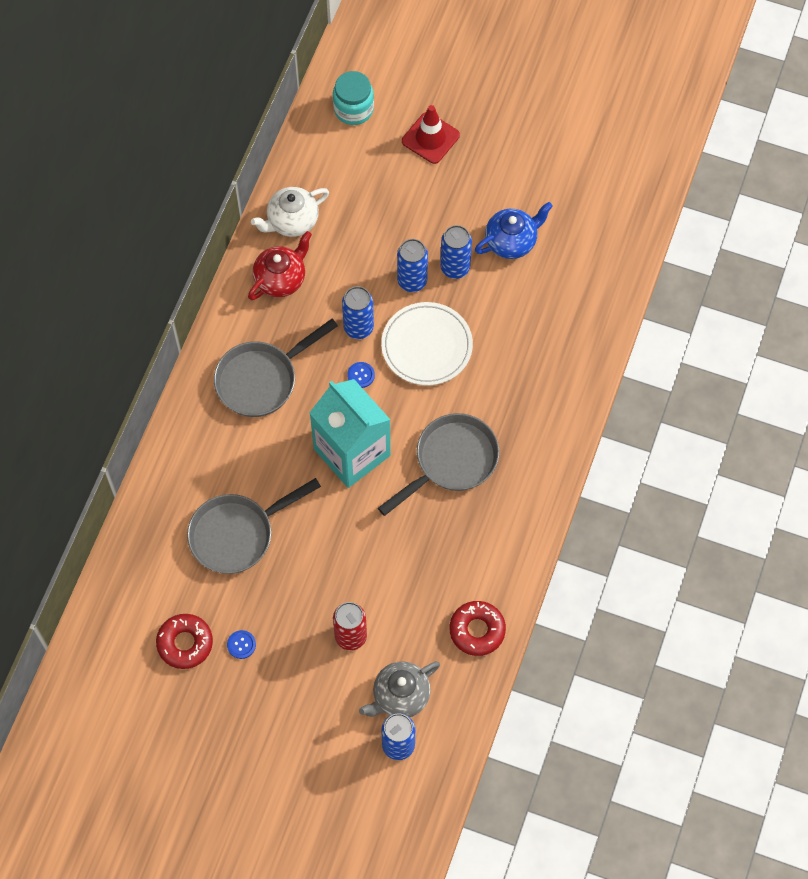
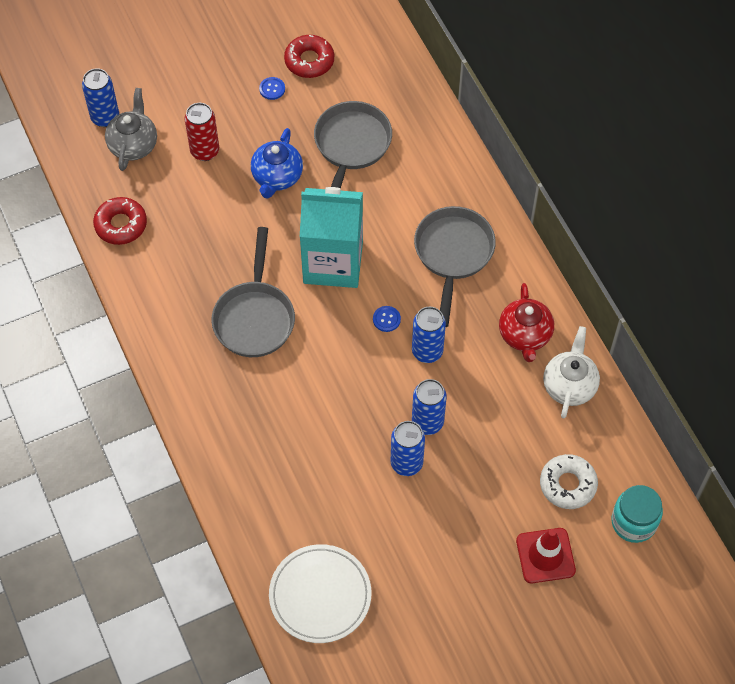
camera: 135 degrees right, 5 degrees down
(367, 165) = (567, 484): none -> white donut
(427, 346) = (362, 383): white plate -> white plate (320, 595)
(511, 241) = (385, 526): blue teapot -> blue teapot (277, 177)

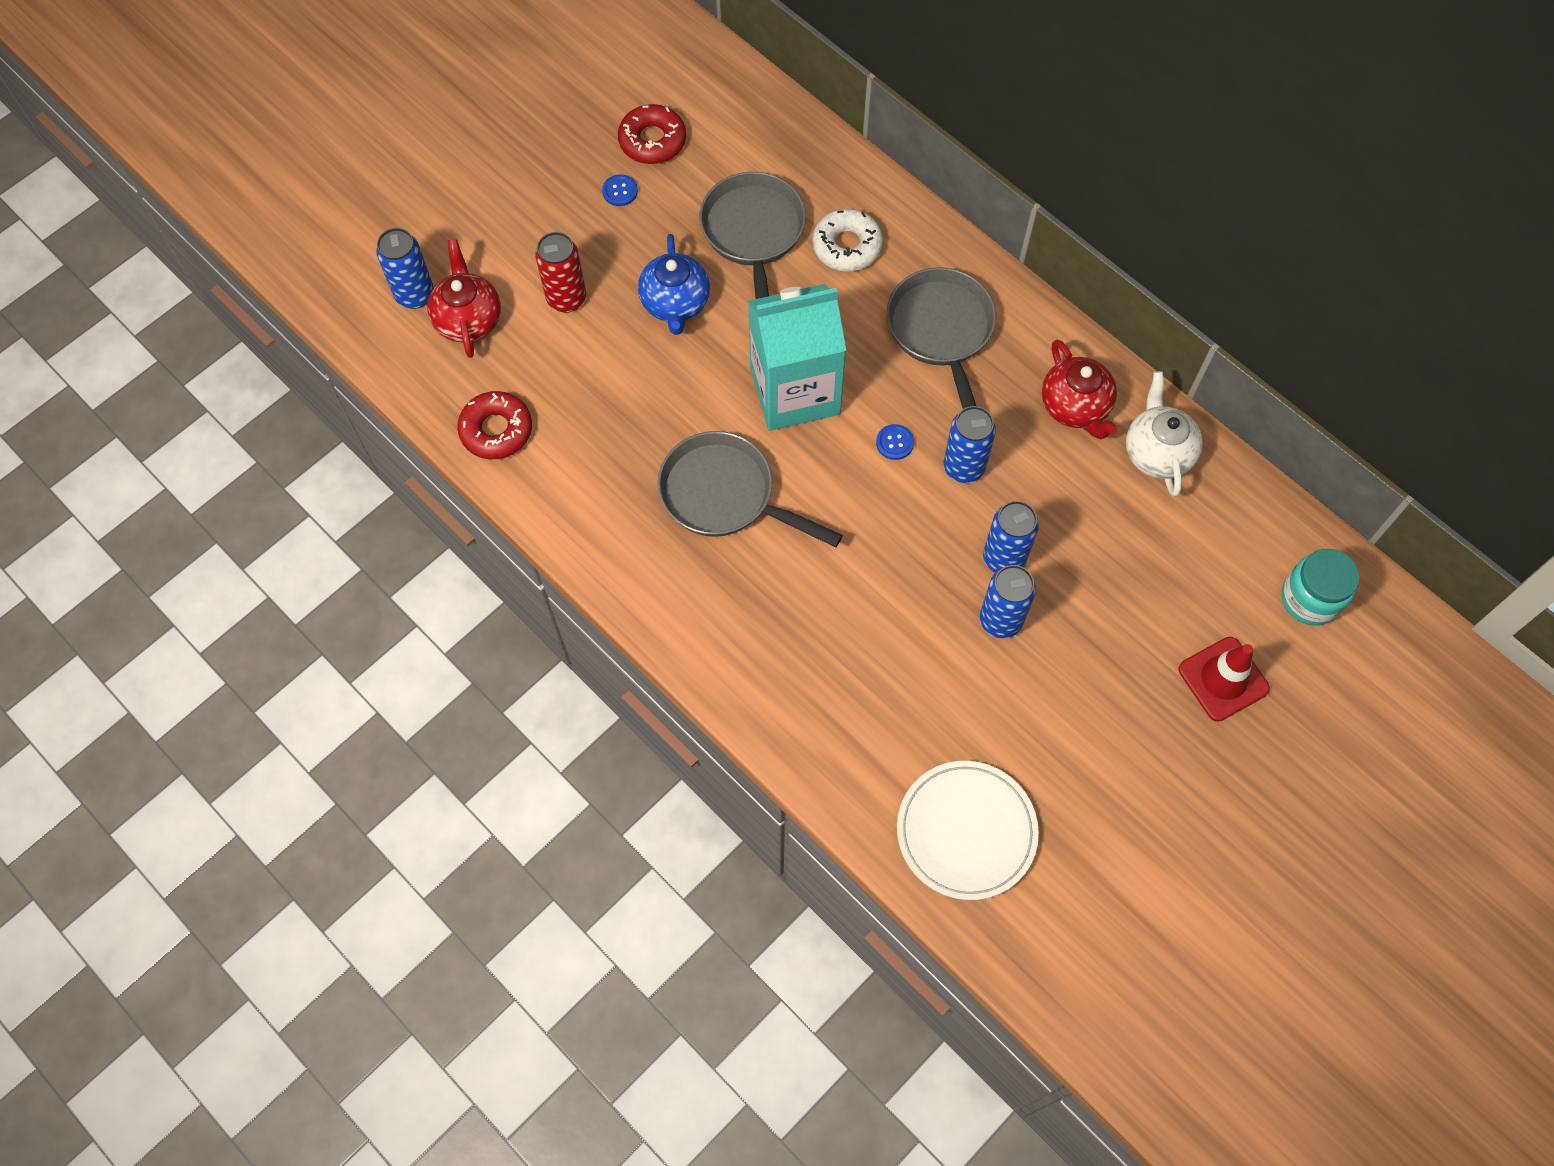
camera: 20 degrees left, 5 degrees up
(133, 145) = (468, 319): grey teapot -> red teapot
(255, 317) = (725, 495): grey pan -> grey pan turned 135 degrees clockwise
(567, 484) = (1210, 579): white donut -> white donut (847, 246)

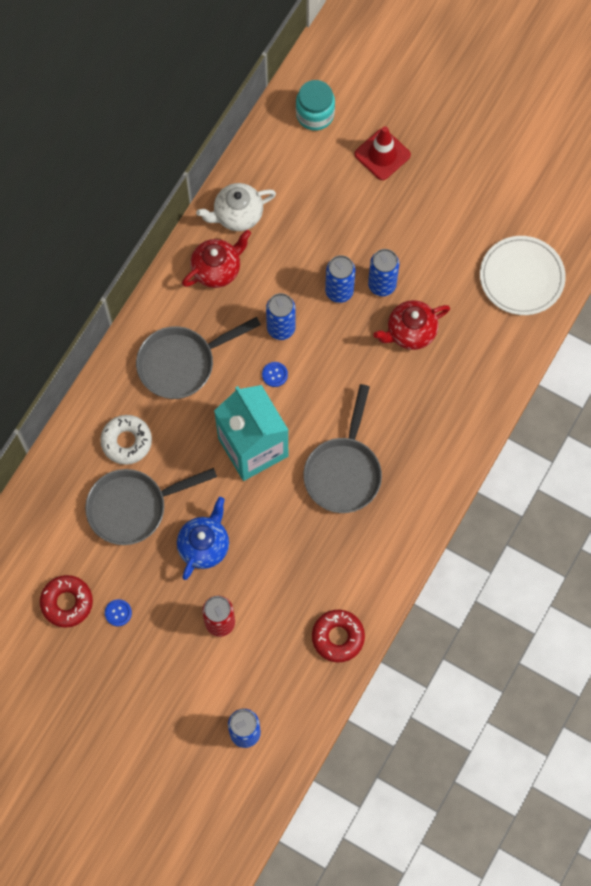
camera: 105 degrees left, 5 degrees up
(468, 319) = (255, 687): red teapot -> red teapot (410, 332)
(675, 303) = (204, 545): blue teapot -> blue teapot turned 45 degrees counterclockwise

